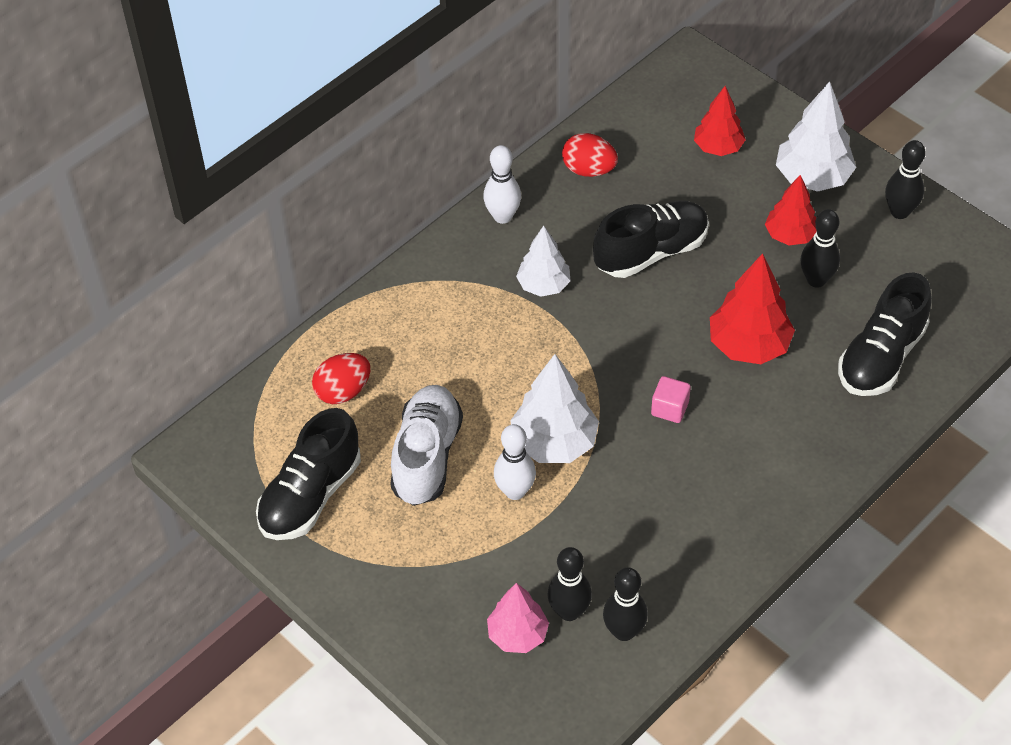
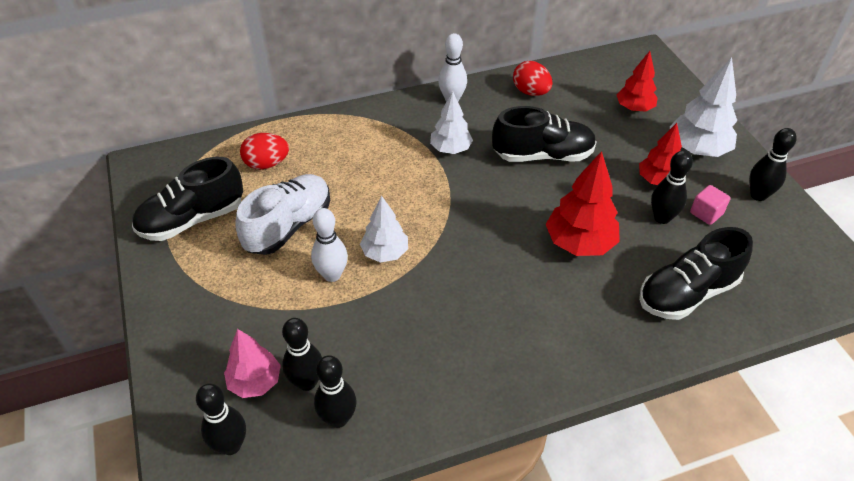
camera: 25 degrees right, 5 degrees down
(539, 703) = (230, 445): none -> black bowling pin
(554, 442) = (385, 253): white tree -> white tree, size x0.66
(669, 408) = (488, 264): pink cube -> pink cube (706, 213)

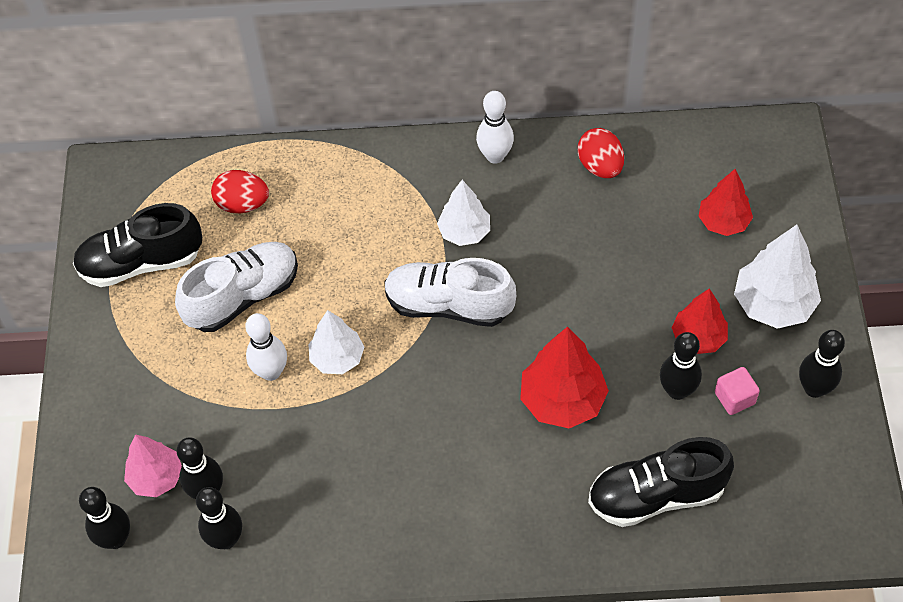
camera: 20 degrees right, 10 degrees up
(460, 198) = (448, 305): none -> white shoe
(542, 155) = (573, 267): black shoe -> none

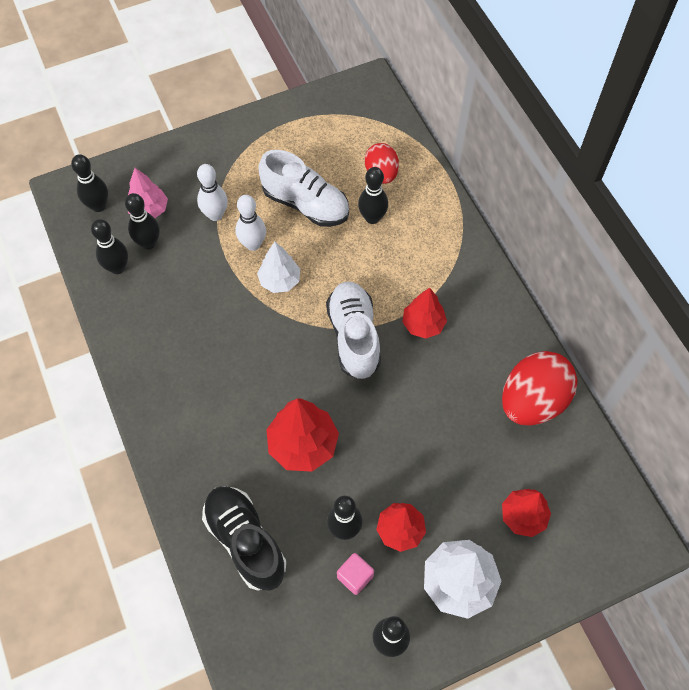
camera: 65 degrees right, 5 degrees up
(141, 262) = (307, 135): black shoe -> none
(299, 234) = (372, 218): none -> black bowling pin
(464, 232) = (423, 324): white tree -> red tree
(495, 156) = (504, 321): white bowling pin -> white bowling pin (215, 215)
(600, 166) = (532, 401): red egg -> red egg, size x1.68

